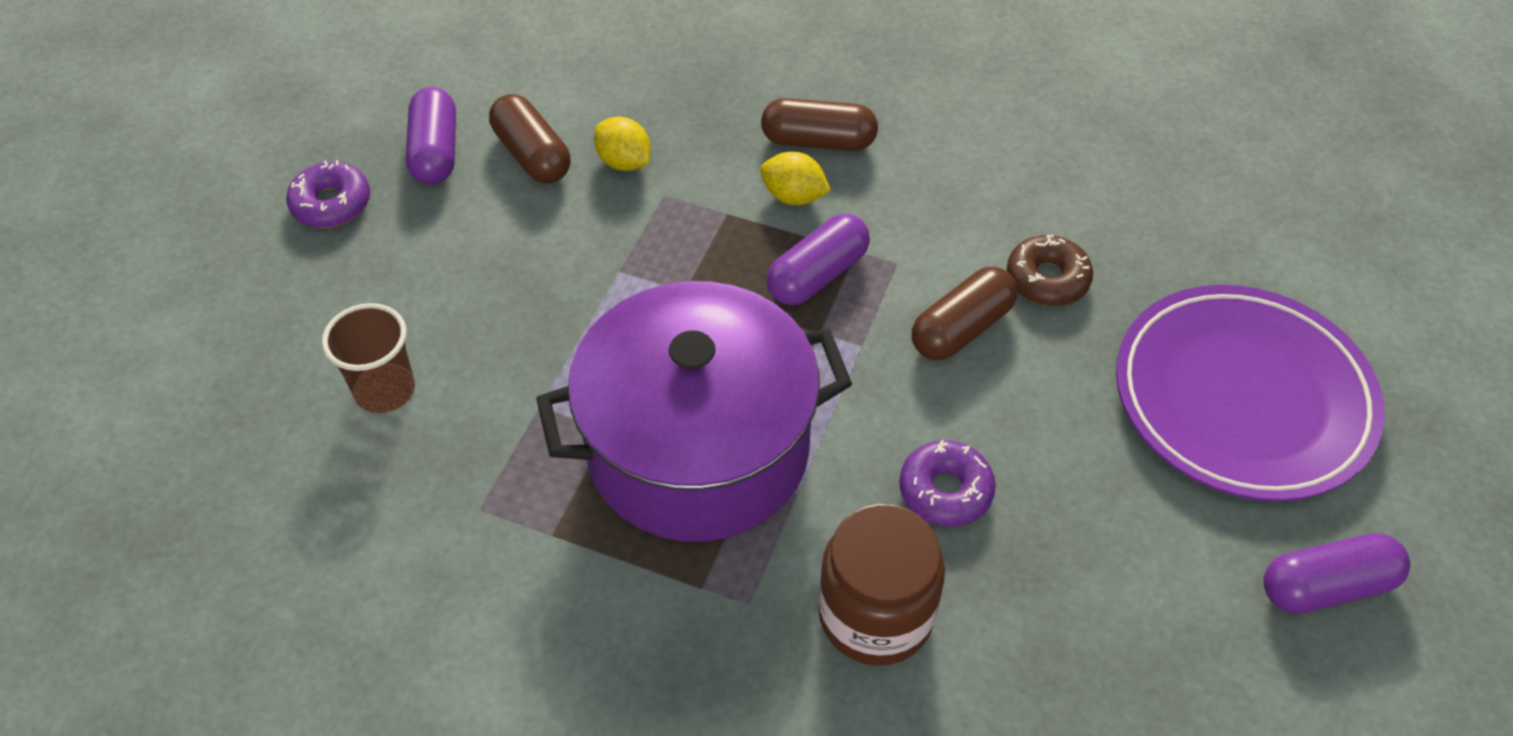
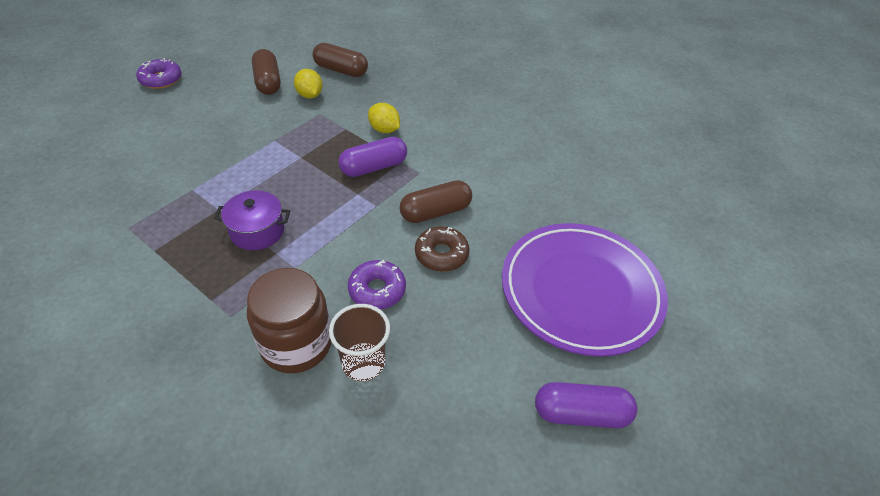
camera: 15 degrees right, 5 degrees down
(385, 390) = (124, 162): brown cup -> brown cup (363, 363)
(435, 152) = (224, 70): purple capsule -> none
(698, 449) = (257, 231): purple pot -> purple pot, size x0.42
(818, 141) = (412, 109): brown capsule -> brown capsule (341, 70)
(1047, 279) = (497, 201): brown donut -> brown donut (441, 254)

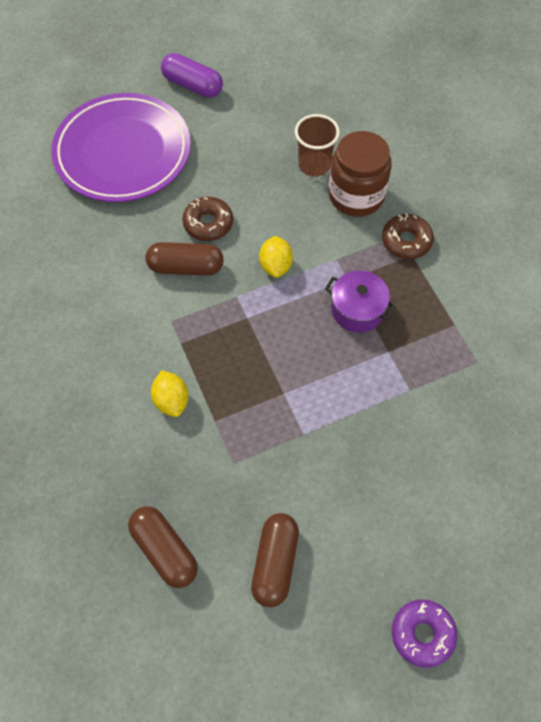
camera: 150 degrees left, 15 degrees up
(221, 313) = (406, 241): none -> brown donut
(309, 95) = (230, 507): yellow lemon -> yellow lemon (275, 265)
(374, 167) = (213, 346): purple capsule -> none
(377, 290) = (278, 213): purple donut -> none

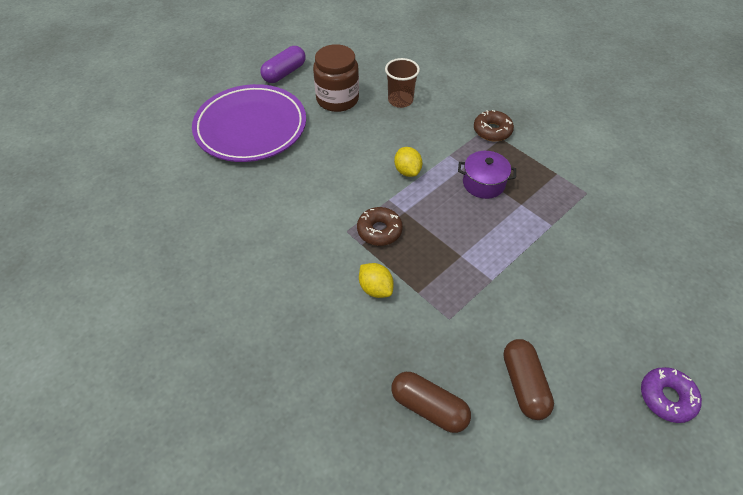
camera: 20 degrees left, 10 degrees down
(186, 267) = (339, 190): brown capsule -> none
(192, 85) = (284, 73): purple capsule -> purple capsule turned 60 degrees counterclockwise
(208, 223) = (341, 157): brown donut -> brown donut (379, 230)
(356, 195) = (441, 112): brown jar -> brown jar (337, 99)

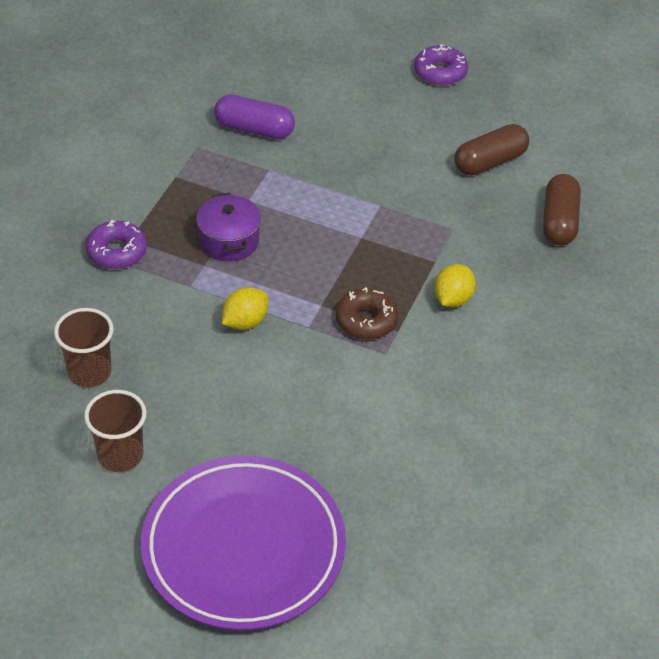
camera: 115 degrees left, 5 degrees down
(284, 73) = (76, 562): purple capsule -> purple capsule (254, 129)
(337, 99) = (120, 455): brown jar -> brown cup
(492, 131) = (117, 252): brown donut -> purple donut

